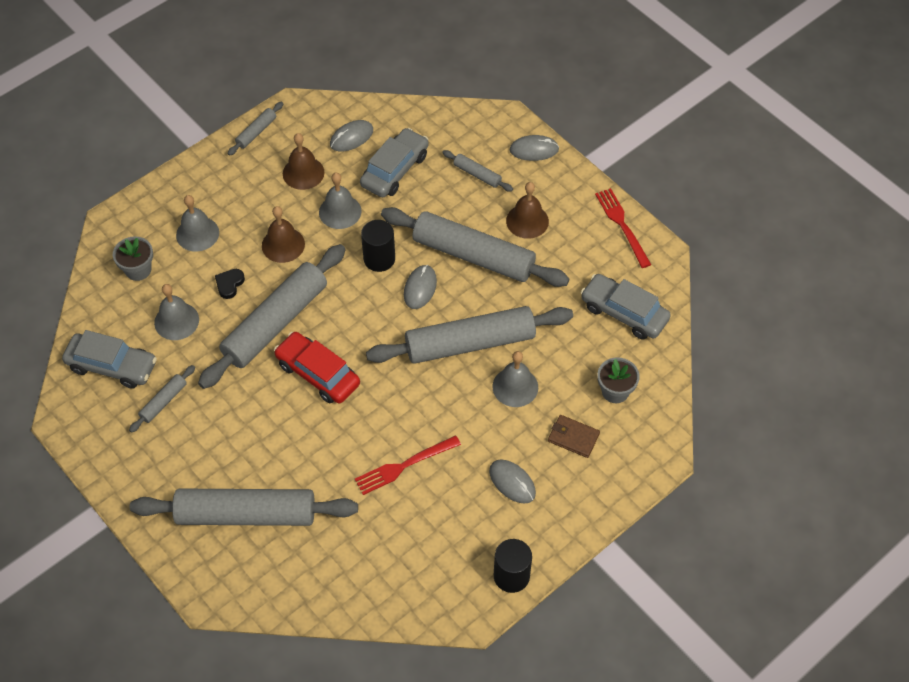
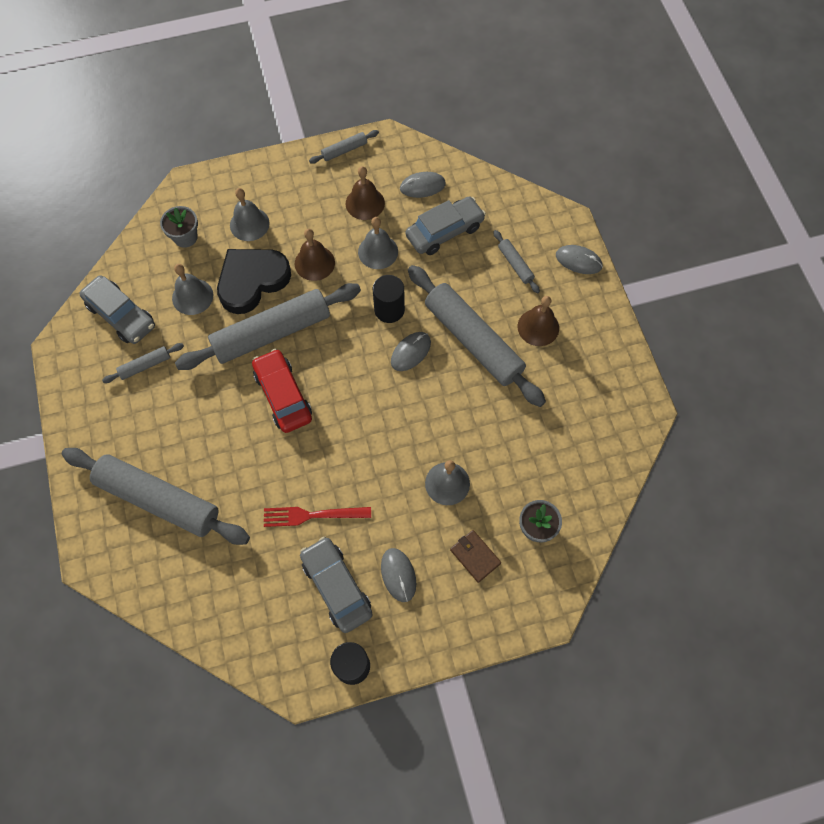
camera: 25 degrees right, 10 degrees up
(229, 284) = (252, 281): black heart -> black heart, size x2.49
(470, 343) = (428, 423): grey rolling pin -> none
(621, 224) = (623, 366): red fork -> none
(624, 313) = (582, 454): grey car -> grey car (336, 586)

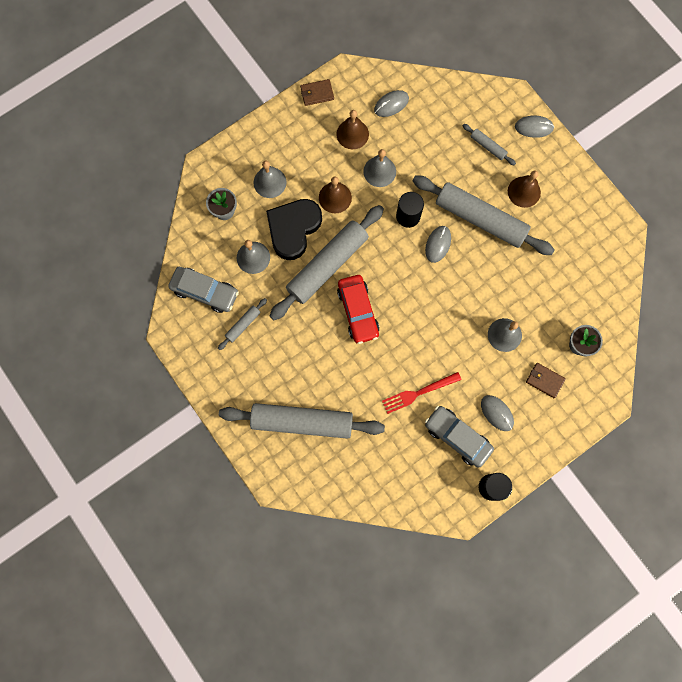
camera: 20 degrees left, 10 degrees up
(283, 395) = (358, 311): red car -> red car turned 150 degrees counterclockwise
(344, 150) = (317, 93): grey rolling pin -> brown wallet
(445, 231) = (424, 137): grey car -> none

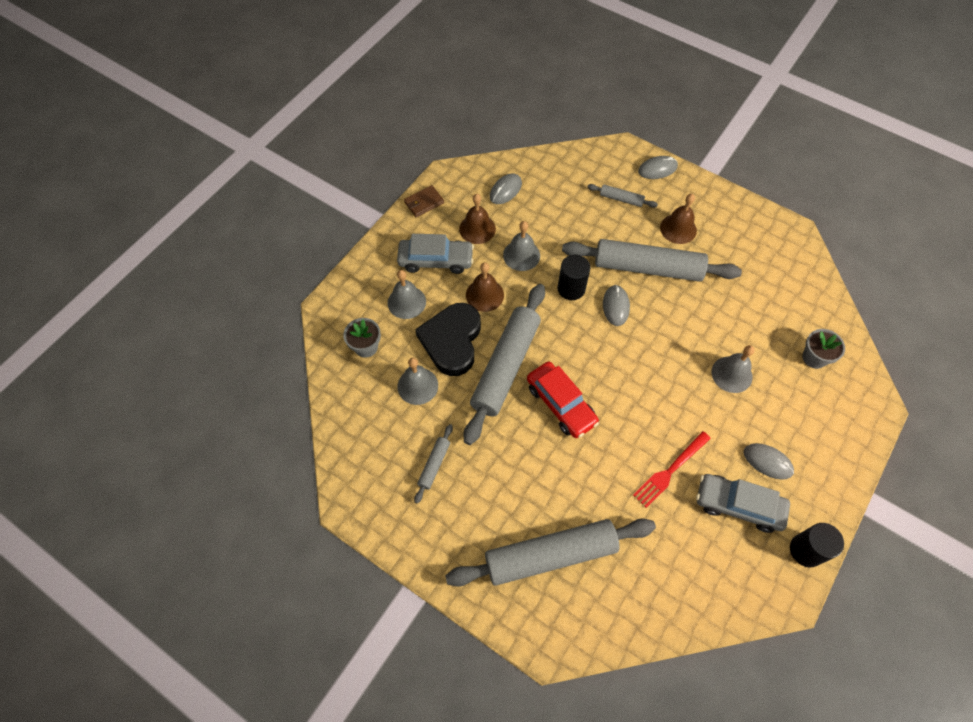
camera: 20 degrees left, 15 degrees down
(205, 292) = (374, 442): grey car -> grey car (436, 260)
(544, 380) = (799, 407): brown wallet -> none

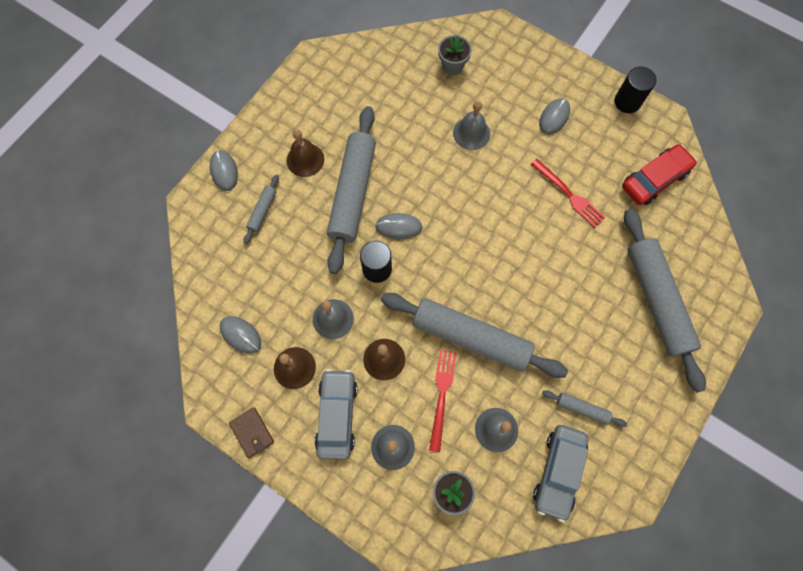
camera: 90 degrees left, 10 degrees up
(452, 341) = (442, 394): black heart -> red fork
(561, 404) = (509, 285): red car -> red car (654, 179)
(738, 505) = (595, 145): grey car -> grey car (558, 471)

